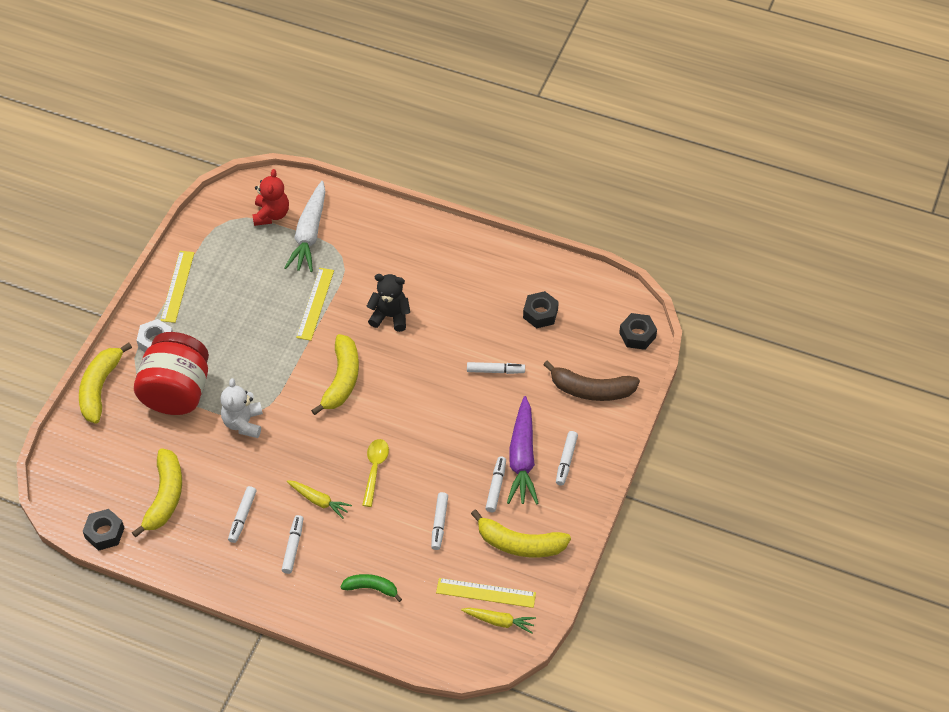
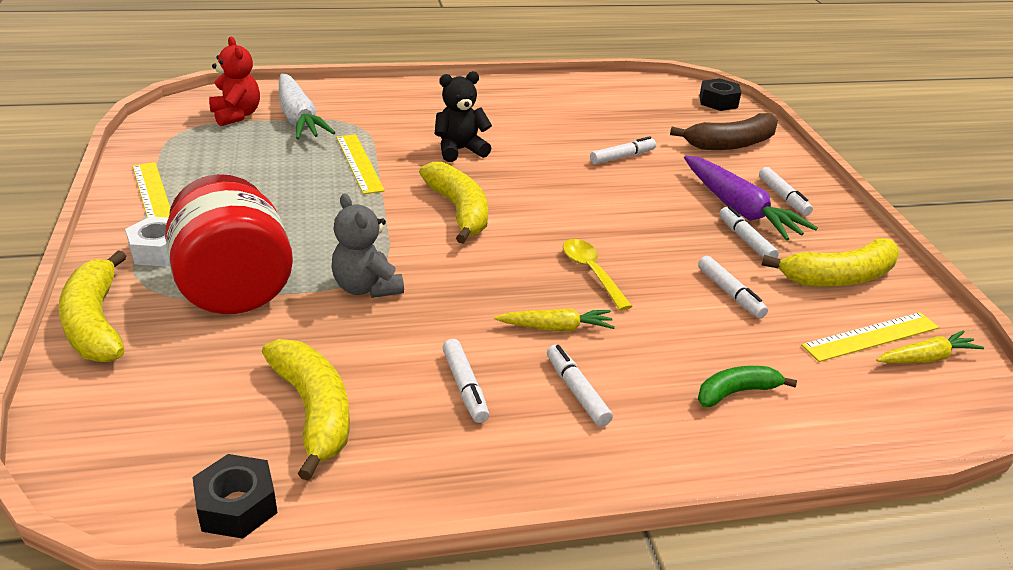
camera: 35 degrees left, 20 degrees down
(243, 423) = (366, 288): white teddy bear -> grey teddy bear
(540, 314) = (613, 111): black nut -> none

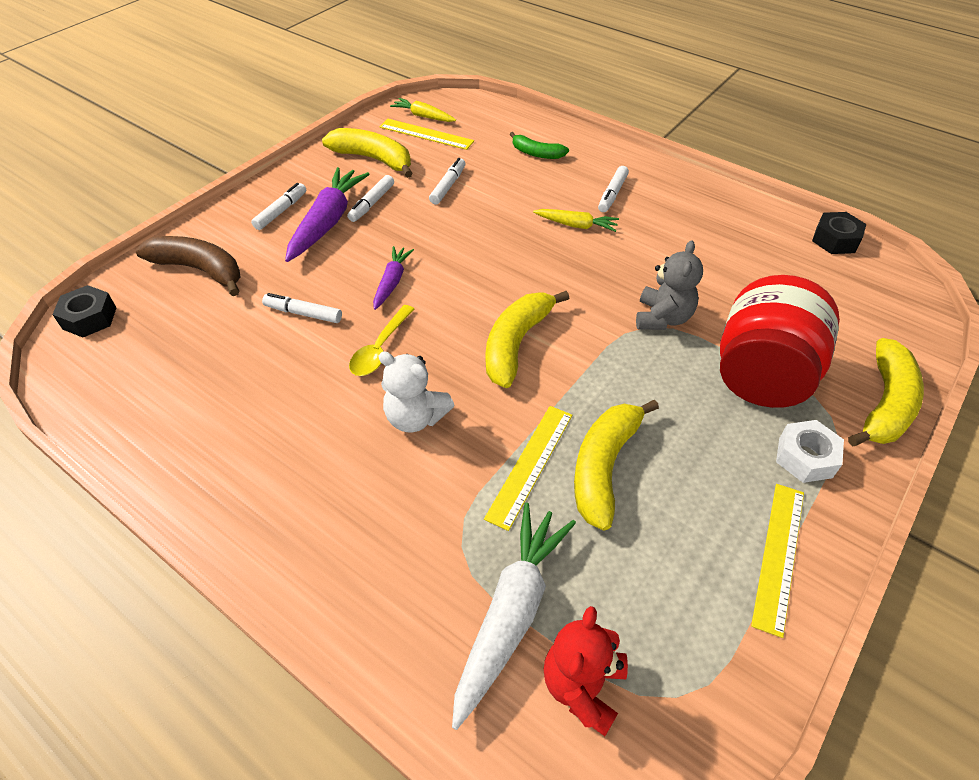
camera: 130 degrees left, 15 degrees up
(314, 411) = (765, 260): yellow banana -> yellow banana (603, 467)
(460, 150) = (415, 417): black teddy bear -> white teddy bear
(465, 386) = (668, 227): white marker -> none
(556, 328) = (576, 225): yellow carrot -> yellow carrot turned 150 degrees clockwise
(592, 273) = (502, 241): yellow spoon -> yellow spoon (380, 348)
(610, 200) = (392, 282): none -> purple carrot

